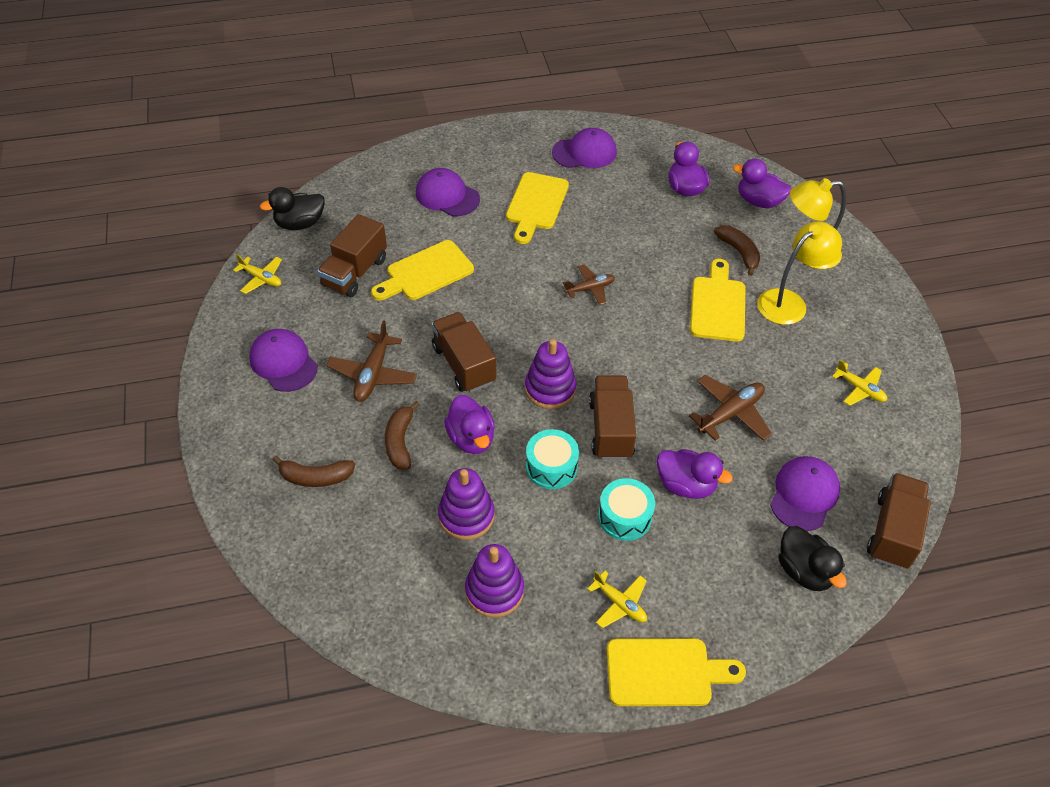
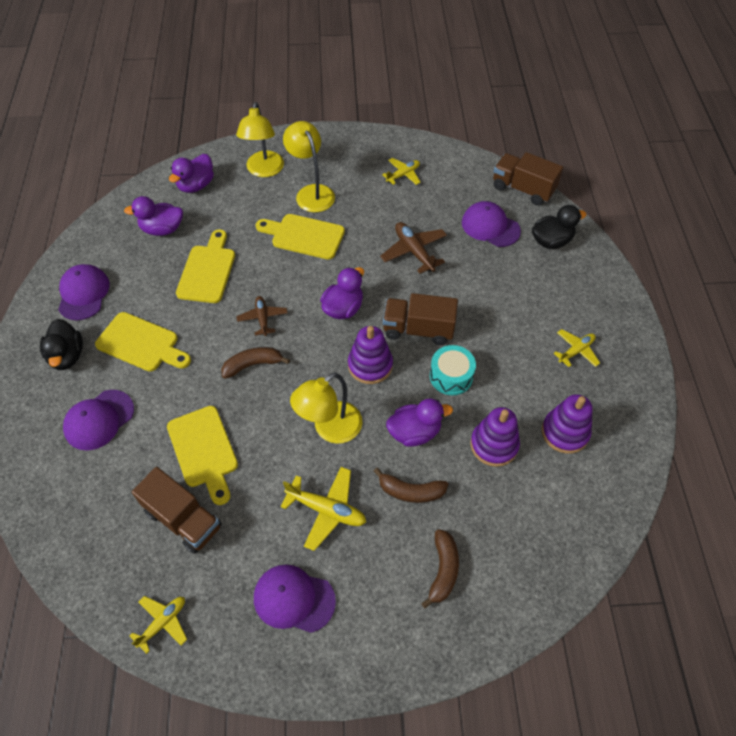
camera: 80 degrees left, 5 degrees up
(283, 362) = (293, 599): purple cap -> purple cap turned 45 degrees clockwise
(300, 223) = (87, 576): black duck -> black duck (67, 356)
(373, 374) = (326, 510): brown plane -> yellow plane
(464, 364) = (330, 429): brown truck -> yellow lamp
(625, 517) = (502, 335): turquoise drum -> none
(665, 672) = (629, 333): yellow cutting board -> yellow cutting board (207, 270)
(686, 485) = (476, 291): purple duck -> purple duck (343, 308)
(739, 252) = (250, 210): brown banana -> brown banana (253, 365)

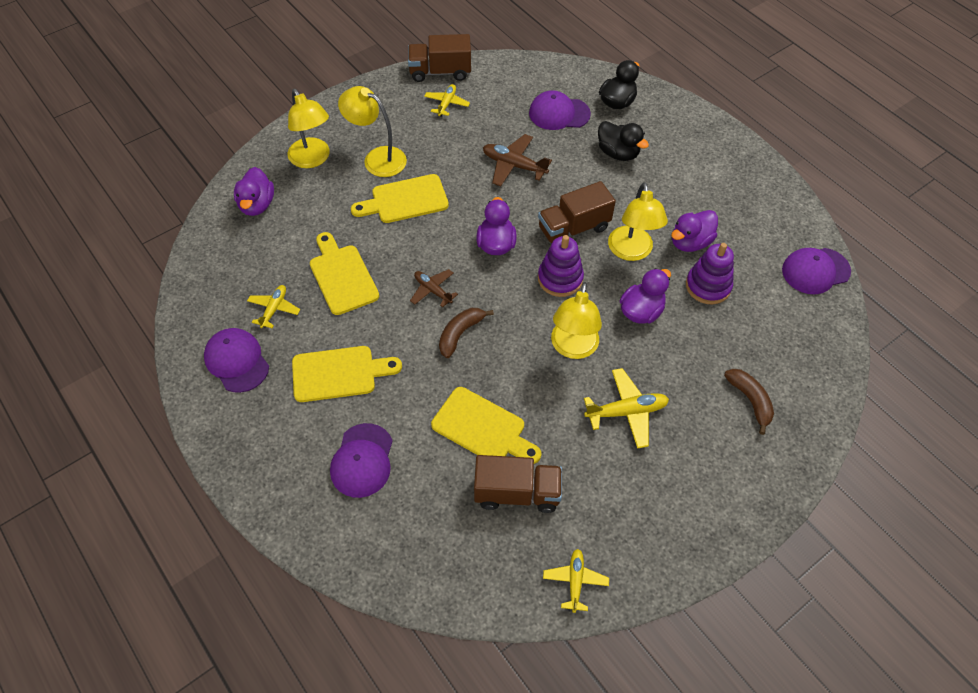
camera: 35 degrees left, 0 degrees up
(67, 356) = (276, 425): black duck -> black duck (618, 153)
(162, 229) = (261, 262): purple duck -> purple duck (690, 242)
(293, 599) = (661, 494): purple cap -> purple cap (815, 271)
(410, 491) = (677, 358): brown banana -> none
(451, 376) = (631, 252): turquoise drum -> yellow lamp
(523, 189) = (559, 69): brown truck -> brown truck (440, 72)
(565, 432) = (750, 247): purple stacking toy -> none
(576, 351) = (707, 180): yellow plane -> yellow plane (274, 309)

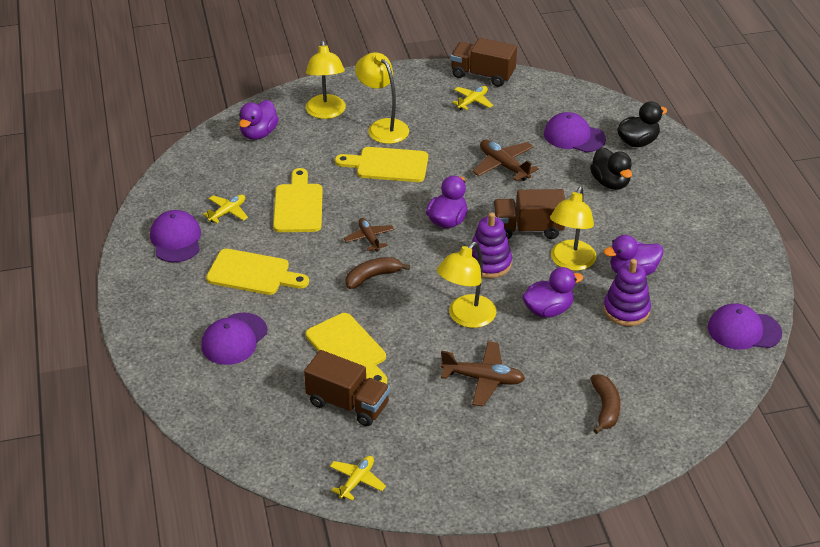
camera: 25 degrees right, 15 degrees down
(626, 412) = (483, 379): yellow plane -> brown plane

